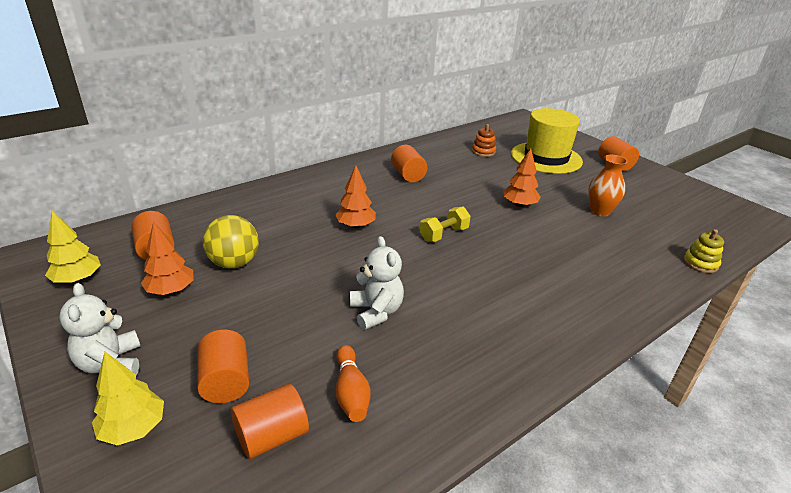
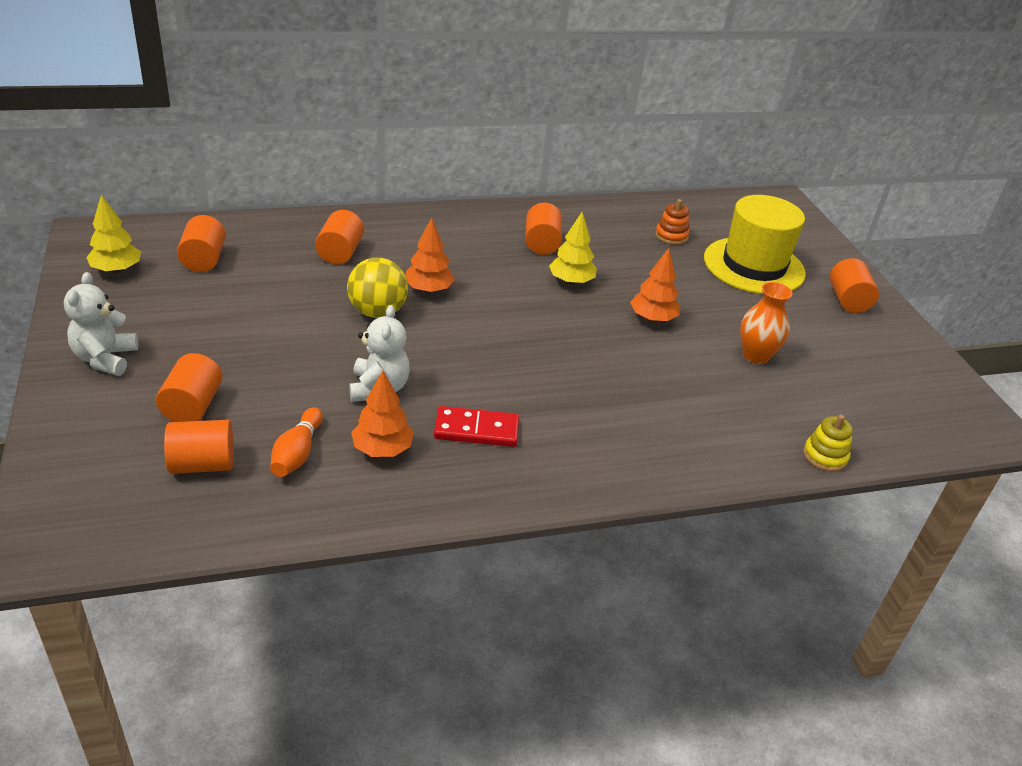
camera: 20 degrees right, 5 degrees up
(133, 428) = (95, 418): yellow tree -> yellow tree (571, 281)
(171, 290) = (194, 306): orange tree -> orange tree (382, 449)
(234, 263) = (271, 295): yellow ball -> yellow ball (377, 312)
(268, 216) = (340, 253): none -> orange cylinder
(444, 234) = (523, 328): yellow dumbbell -> none
(475, 320) = (476, 430): none -> red domino

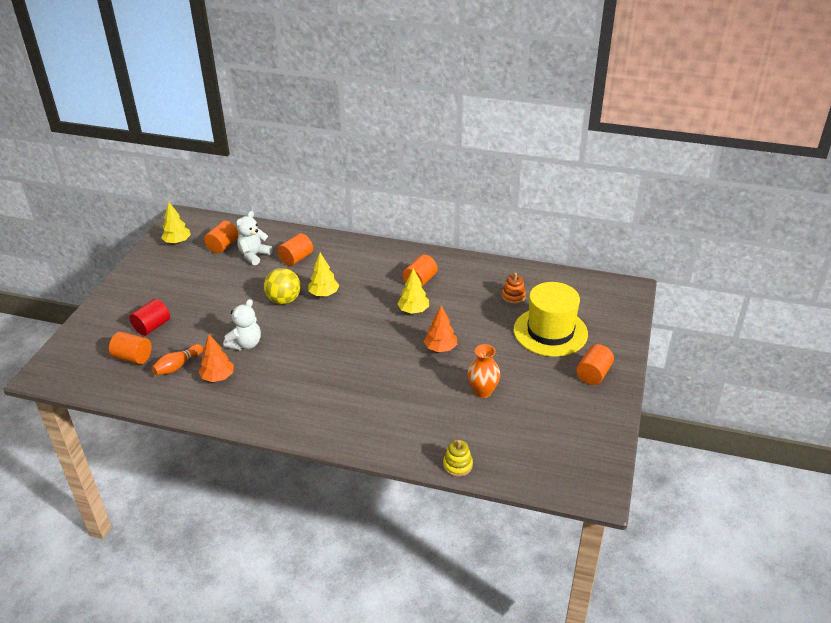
camera: 35 degrees right, 0 degrees up
(105, 359) = (135, 290): white teddy bear -> white teddy bear (254, 255)
(192, 406) = (152, 326): orange cylinder -> red cylinder
(428, 290) = (324, 294): orange tree -> yellow tree
(476, 430) = (273, 382): red domino -> none

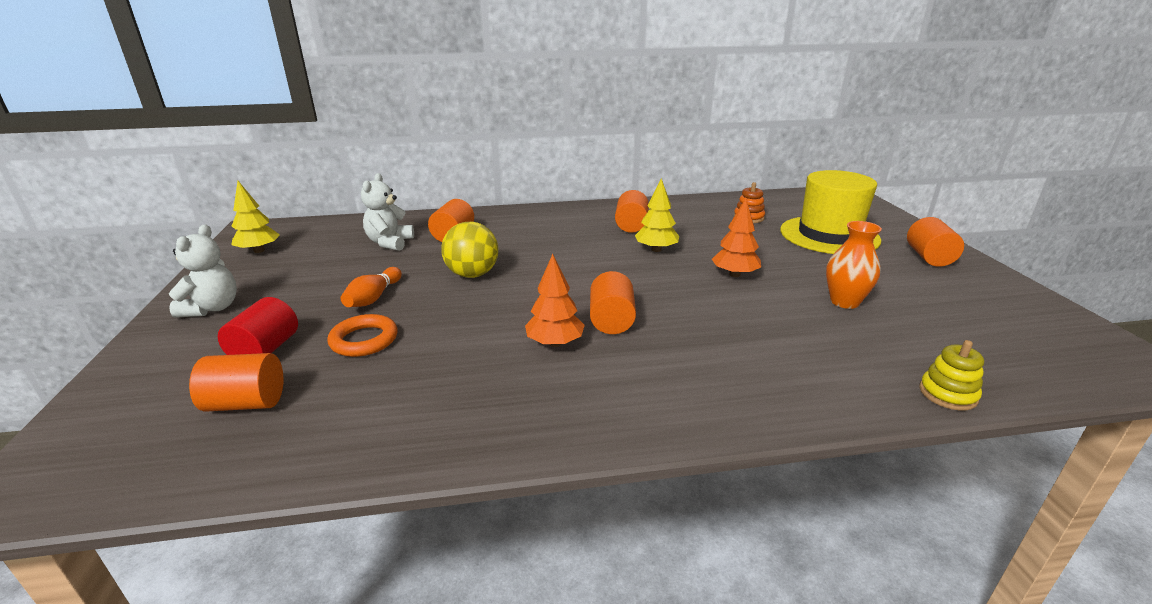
camera: 25 degrees left, 10 degrees down
(177, 366) = (349, 392): orange bowling pin -> orange bowling pin (374, 298)
(199, 334) = (364, 340): none -> orange ring
(218, 377) = (441, 388): orange tree -> orange tree (555, 343)
(223, 246) = (335, 242): orange cylinder -> orange cylinder (611, 321)
(245, 344) = (455, 333): white teddy bear -> white teddy bear (212, 308)
(324, 294) = (524, 258): yellow tree -> none

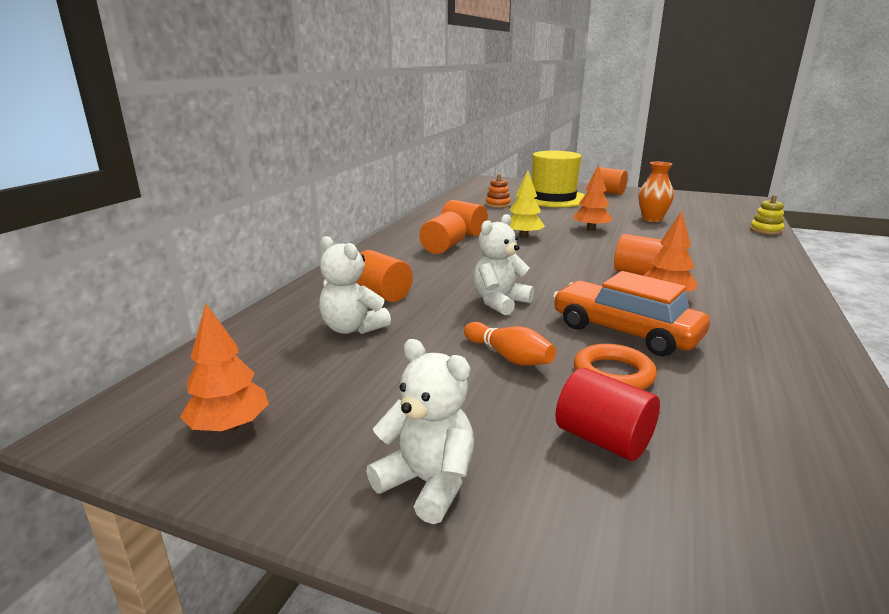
camera: 60 degrees left, 5 degrees down
(246, 403) = (733, 461): orange cylinder -> orange cylinder (443, 248)
(259, 251) = (229, 426): yellow tree -> orange tree
(449, 334) = (625, 332): none -> orange car
(472, 274) = (500, 302): yellow ball -> white teddy bear

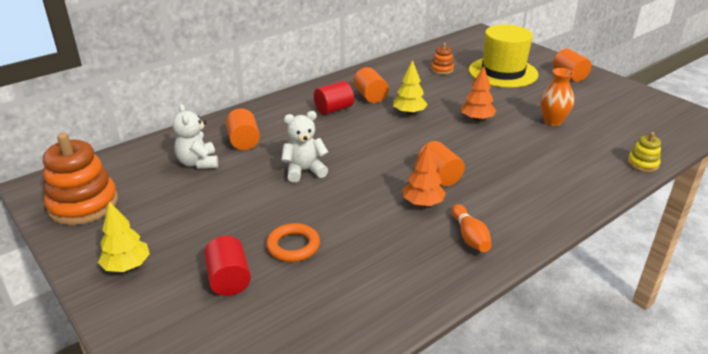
camera: 30 degrees right, 10 degrees up
(229, 426) = (83, 205): orange tree -> orange stacking toy
(427, 483) = (127, 266): white teddy bear -> yellow tree
(443, 248) = (334, 109): orange cylinder -> red cylinder
(509, 357) = (253, 213): orange bowling pin -> orange bowling pin (470, 237)
(625, 332) = (347, 220): orange car -> none

